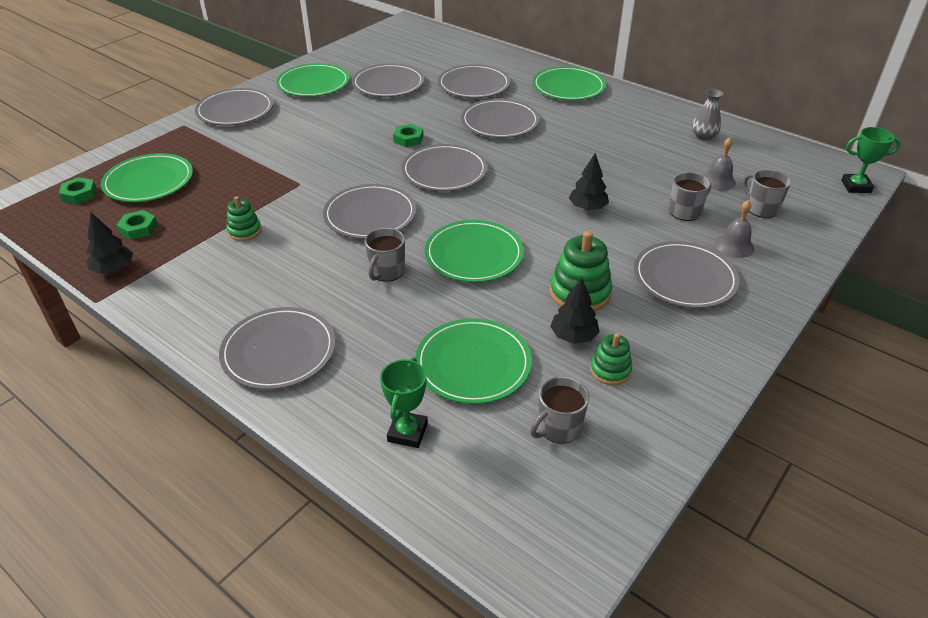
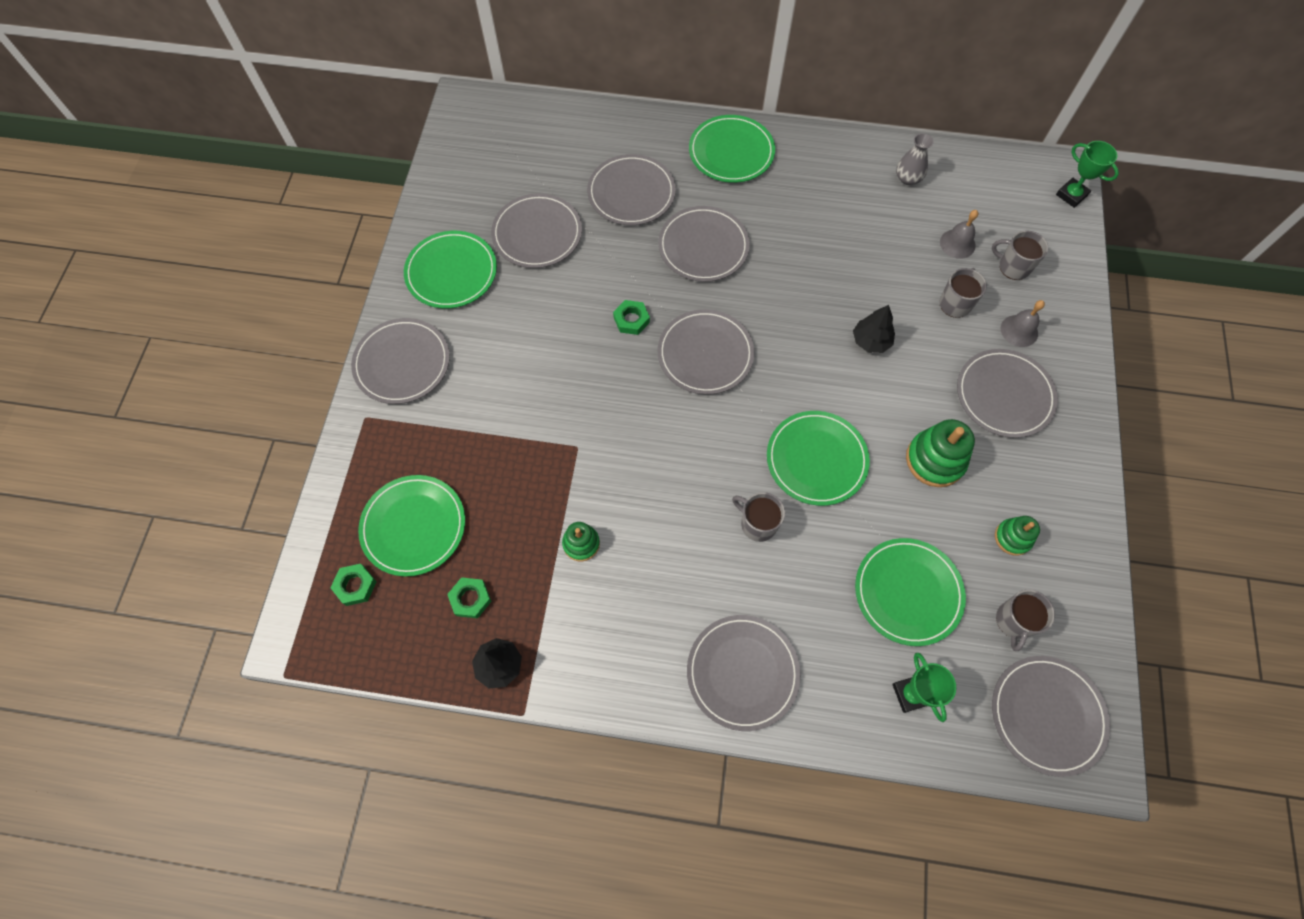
camera: 30 degrees left, 25 degrees up
(370, 215) = (683, 456): grey plate -> grey plate (1047, 715)
(386, 271) = (757, 524): grey mug -> grey mug turned 135 degrees clockwise
(573, 336) = (962, 515): black tree -> none
(856, 186) = (1071, 195): green trophy -> green trophy turned 75 degrees clockwise

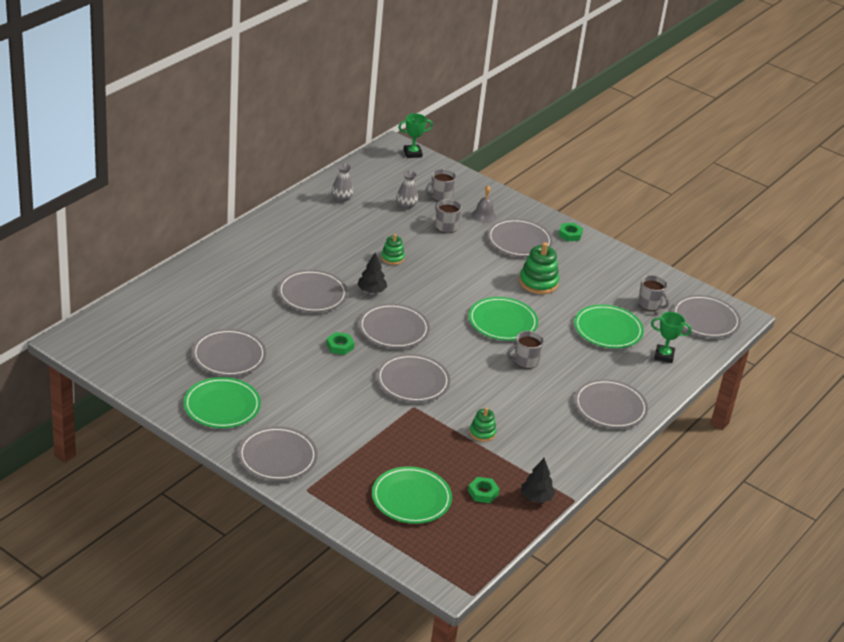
camera: 65 degrees left, 30 degrees down
(355, 586) = (433, 540): green nut -> green nut (570, 234)
(631, 193) = (237, 303): grey plate -> grey plate (413, 381)
(731, 152) = (248, 250): green plate -> none
(871, 341) = (443, 266): black tree -> black tree (371, 291)
(957, 243) = (406, 205): grey bell -> grey vase
(1012, 538) = (604, 281): green stacking toy -> green stacking toy (392, 258)

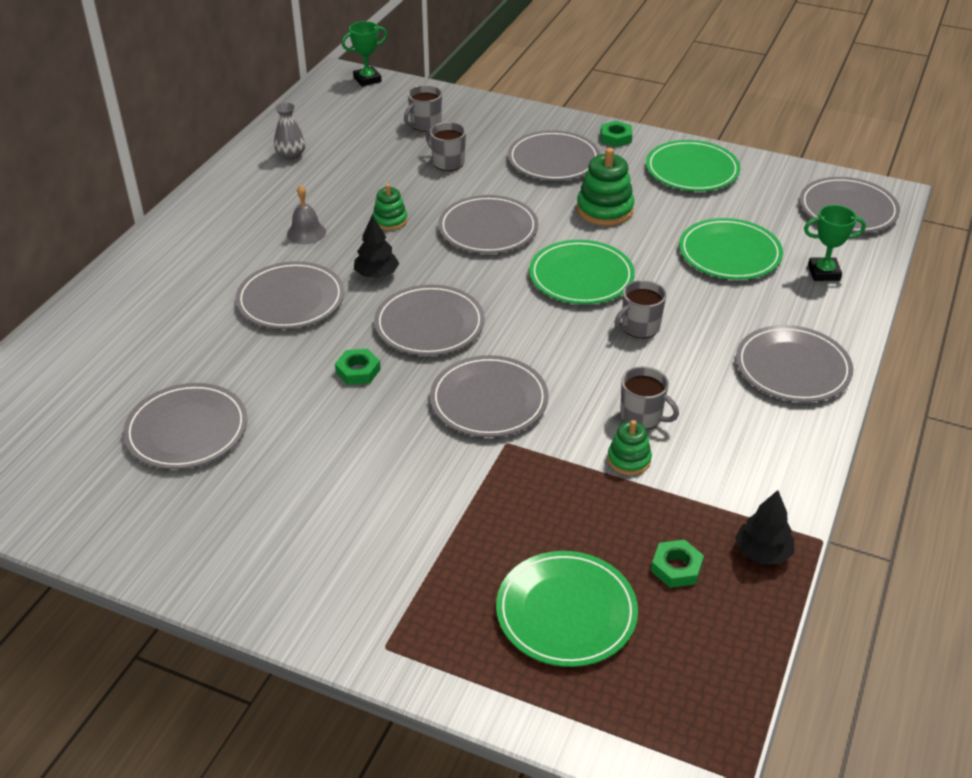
camera: 10 degrees left, 5 degrees up
(222, 406) = (196, 523): green plate -> green plate (692, 170)
(277, 457) = (316, 594): grey plate -> grey plate (488, 228)
(406, 205) = (383, 146): grey vase -> none
(484, 215) = (492, 137): grey bell -> grey bell (306, 232)
(650, 304) = (766, 205): grey mug -> grey mug (642, 417)

